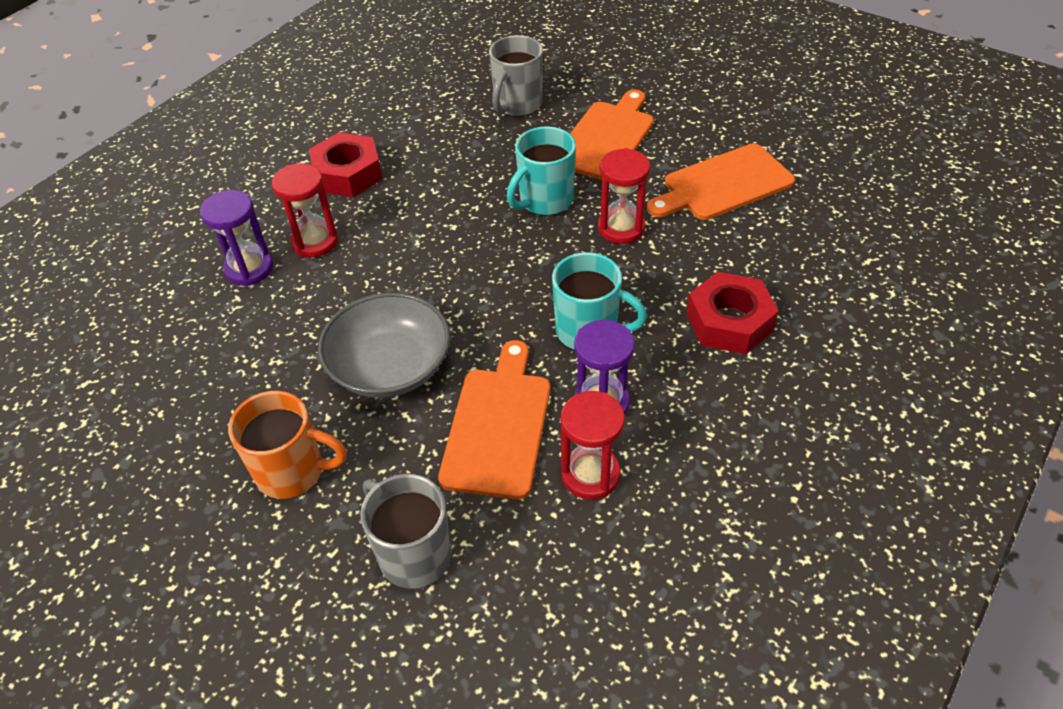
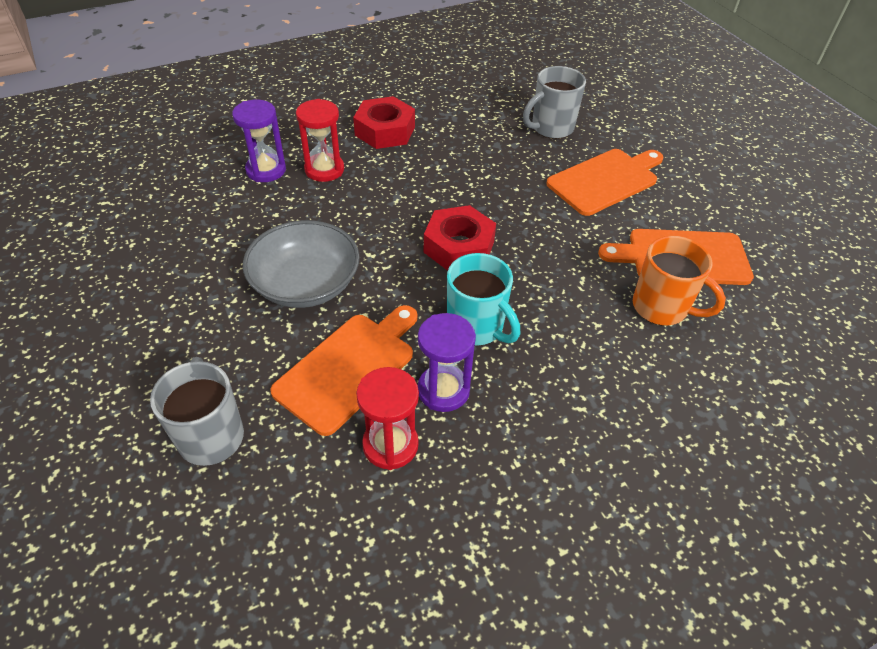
camera: 25 degrees right, 0 degrees up
(293, 472) = (180, 328): orange mug -> orange mug (661, 308)
(544, 201) = (518, 209): turquoise mug -> none
(621, 228) = (565, 256): red hourglass -> none
(729, 322) = (604, 375): red nut -> red nut (459, 246)

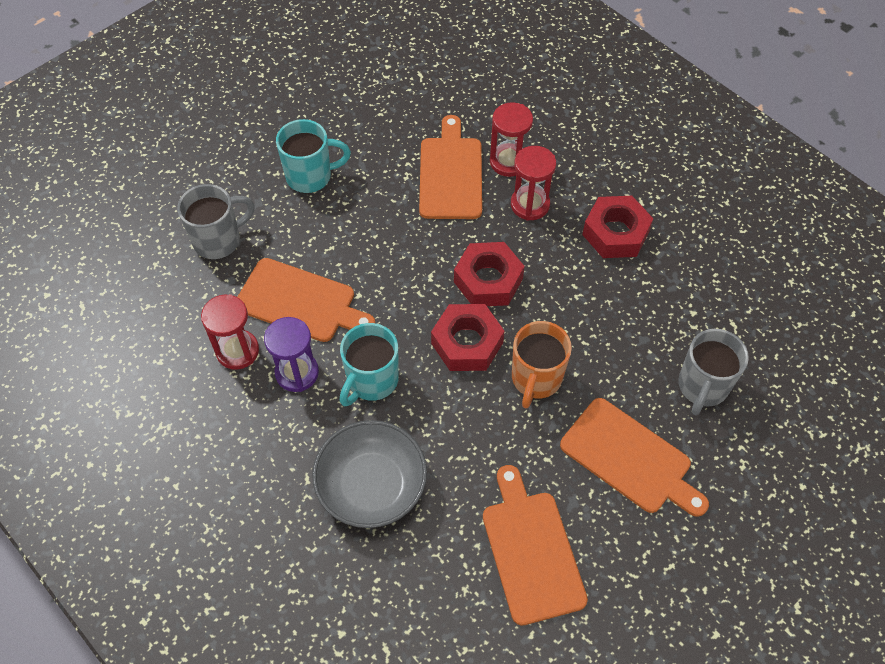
camera: 75 degrees right, 10 degrees up
(175, 322) = (310, 176): none -> turquoise mug
(253, 211) = (450, 174): none -> orange cutting board
(266, 170) = (508, 162): purple hourglass -> red hourglass
(306, 284) = (378, 243): grey bowl -> grey bowl (371, 485)
(395, 216) = (488, 280): none -> red nut
(551, 128) = (702, 387): grey mug -> grey mug turned 105 degrees counterclockwise
(661, 308) = (448, 535): orange mug -> orange mug (536, 379)

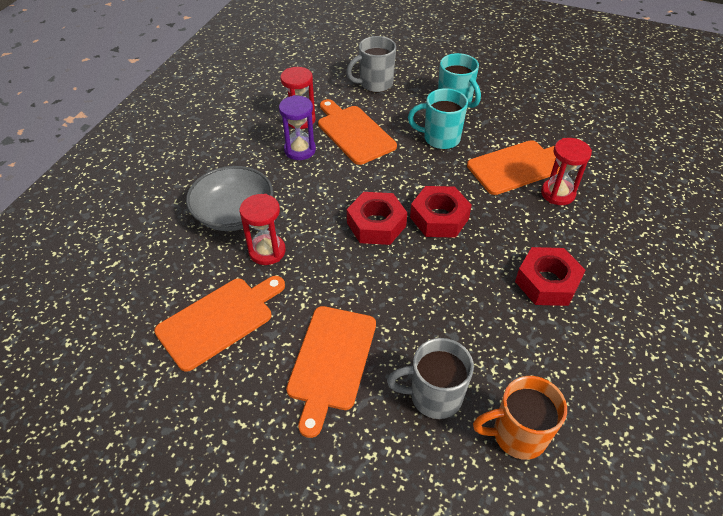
camera: 65 degrees right, 10 degrees down
(219, 240) = (375, 84): grey mug -> grey mug turned 120 degrees clockwise
(300, 302) = (354, 133): orange cutting board -> orange cutting board turned 150 degrees clockwise
(371, 381) = (314, 186): turquoise mug -> turquoise mug (440, 138)
(530, 204) = (528, 219): red hourglass -> red hourglass (267, 251)
(536, 379) = (370, 275): orange mug -> orange mug (517, 435)

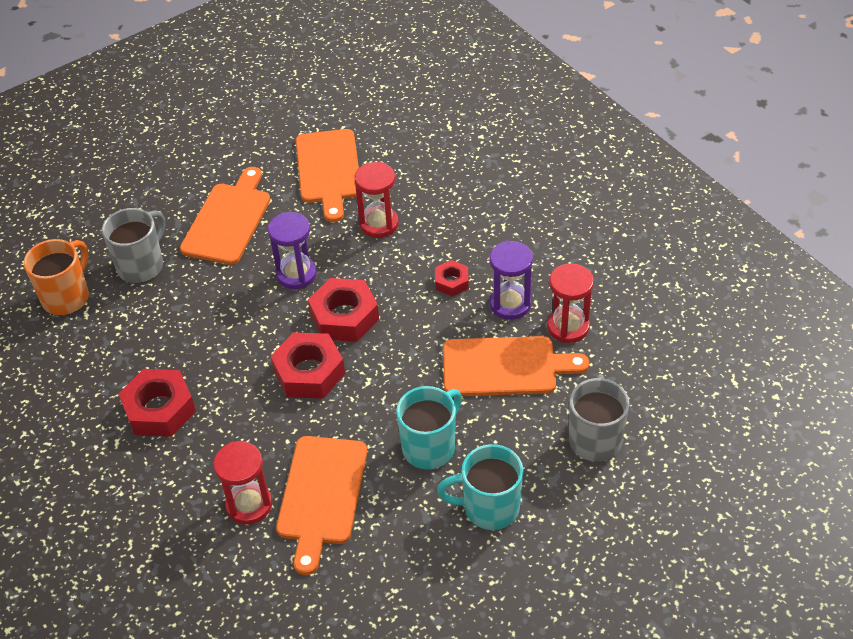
camera: 125 degrees right, 0 degrees up
(234, 214) = (448, 217): grey bowl -> none
(300, 184) = (451, 282): none -> red nut
(331, 361) = (228, 220): orange cutting board -> orange cutting board turned 60 degrees clockwise
(357, 274) = (296, 274): none -> purple hourglass

